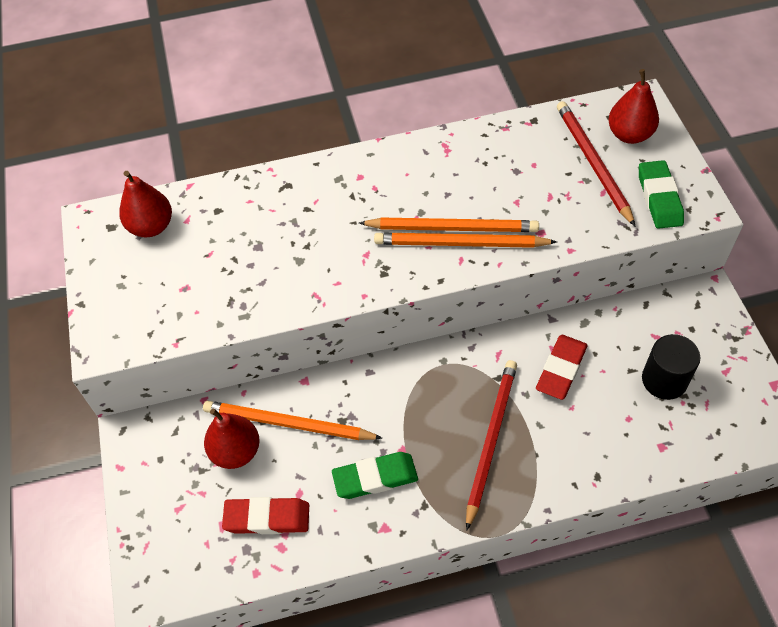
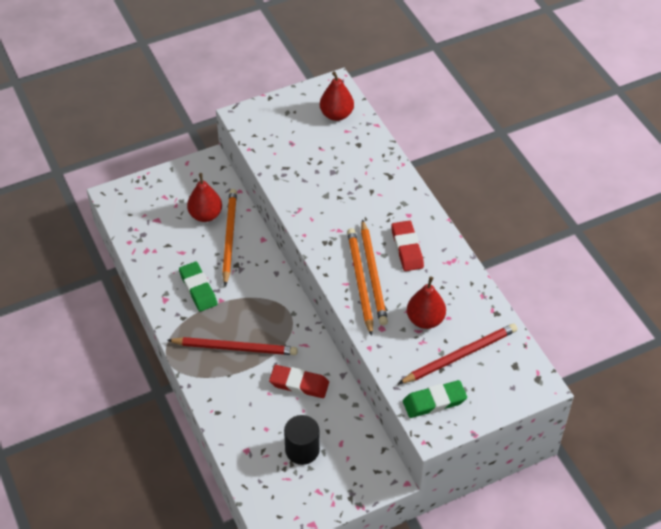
camera: 75 degrees right, 5 degrees down
(267, 518) = (163, 240): red eraser -> red eraser (407, 248)
(629, 135) = (498, 378): red pear -> red pear (425, 320)

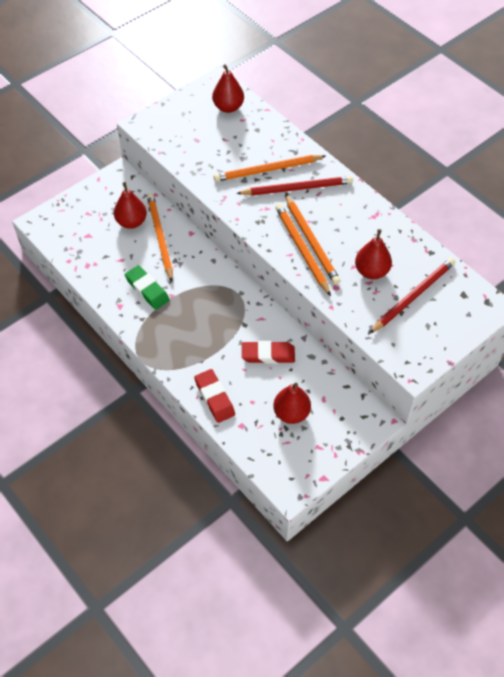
camera: 15 degrees left, 5 degrees up
(235, 348) = (199, 335): red pencil -> red pencil (297, 188)
(302, 450) = (291, 413): black cylinder -> red pear
(354, 190) = (267, 170): none -> orange pencil
(407, 248) = (333, 212): red eraser -> red eraser (214, 397)
(434, 402) = (406, 342): green eraser -> none

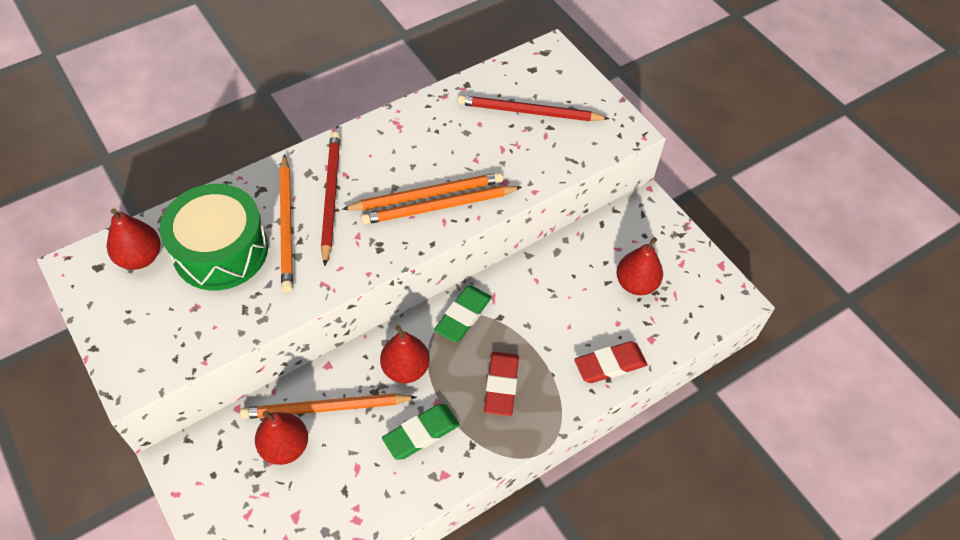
camera: 85 degrees left, 0 degrees up
(241, 142) = (220, 250): none -> green drum
(241, 302) = (463, 316): none -> green eraser
(268, 354) = (550, 296): red eraser -> red eraser (501, 385)
(371, 271) = (486, 143): red pear -> red pear (405, 368)
(413, 296) = (529, 112): red pencil -> red pencil turned 45 degrees counterclockwise

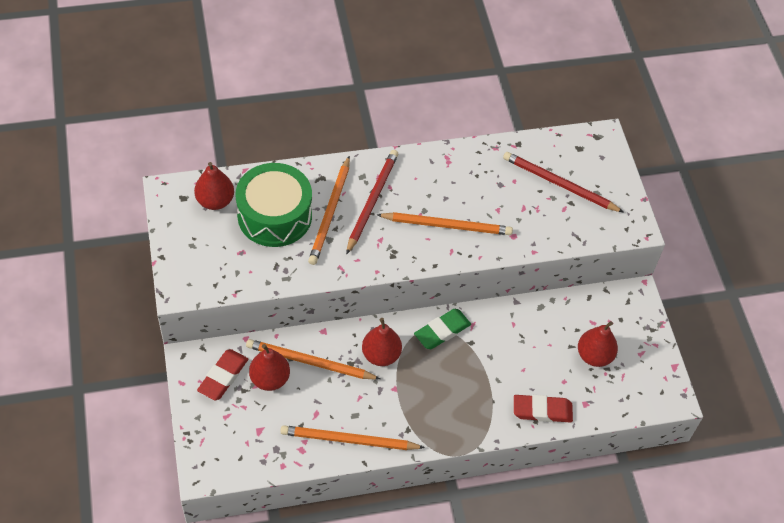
camera: 20 degrees right, 0 degrees up
(421, 433) = (373, 407): green eraser -> none
(439, 207) = (452, 238): orange pencil -> orange pencil (349, 440)
(501, 385) = (449, 395): red eraser -> red eraser (223, 376)

